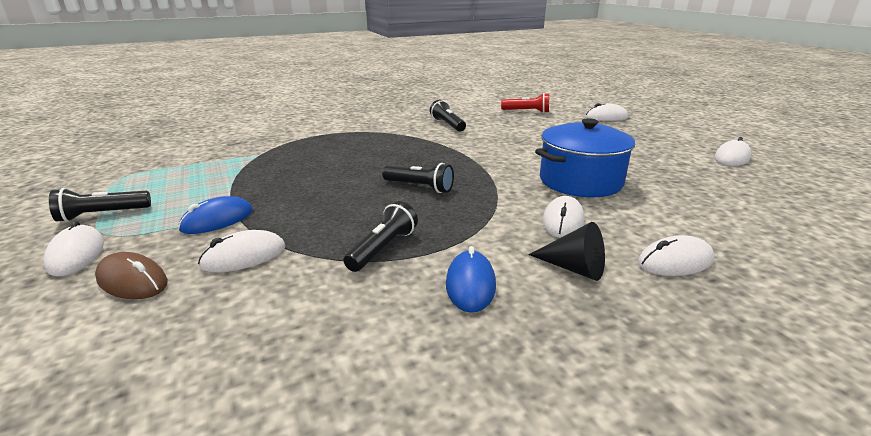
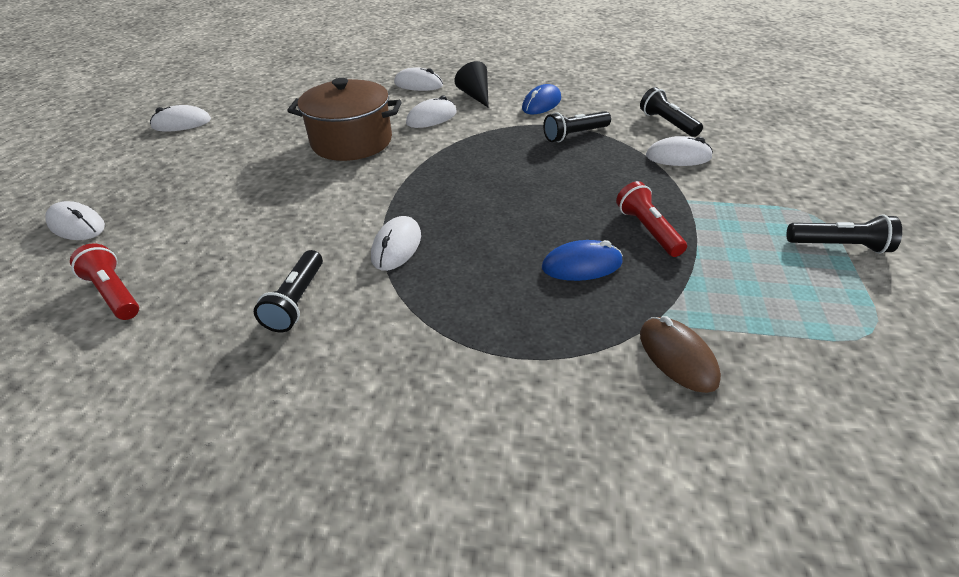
camera: 145 degrees left, 15 degrees up
(76, 254) = (825, 198): white mouse -> white mouse (397, 246)
(132, 281) = (759, 161): brown mouse -> brown mouse (677, 357)
(217, 220) = (705, 199): blue mouse -> blue mouse (581, 265)
(271, 188) = (648, 230): none -> red flashlight
(419, 187) = (493, 180): black flashlight -> black flashlight (667, 123)
(580, 181) = (352, 142): blue pot -> brown pot

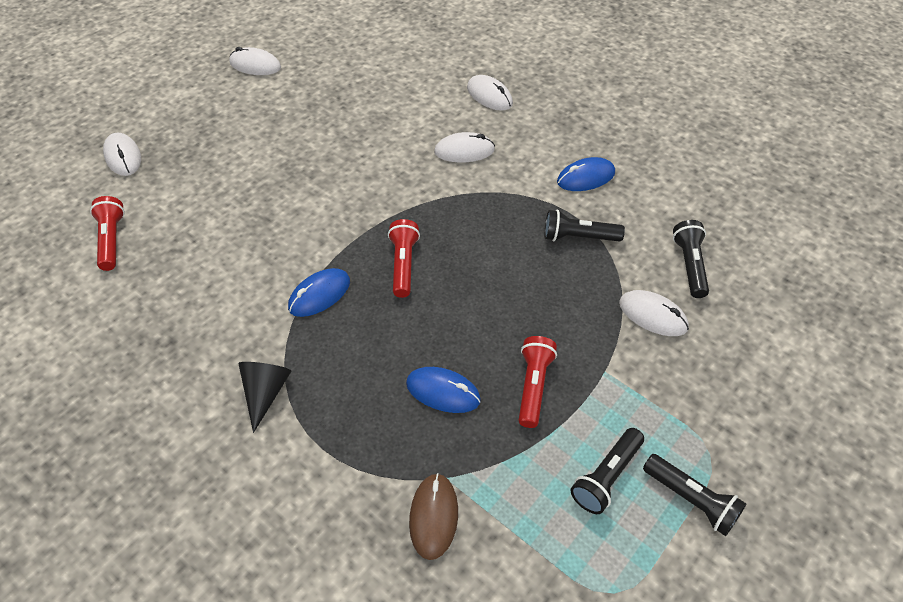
camera: 30 degrees right, 10 degrees up
(297, 301) = (216, 311): black flashlight -> black flashlight (606, 476)
(352, 142) = (372, 152): brown pot -> none
(397, 246) = (319, 295): white mouse -> blue mouse
(454, 198) = (403, 265): none -> red flashlight
(475, 96) = (530, 136): black cone -> black cone (265, 393)

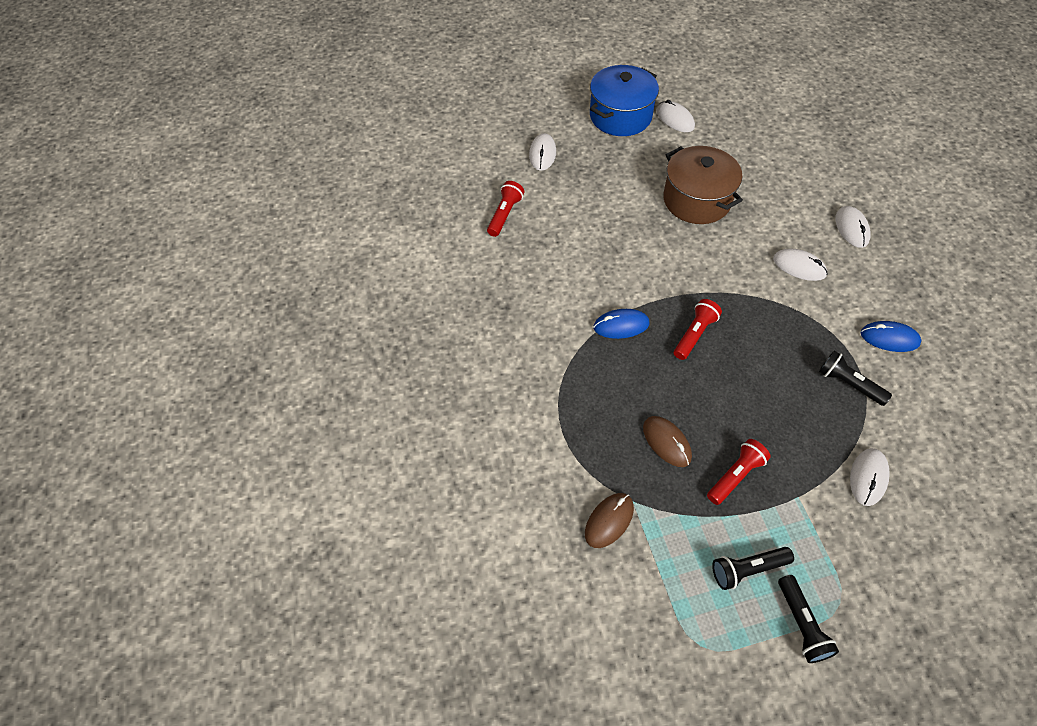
camera: 35 degrees right, 5 degrees up
(193, 84) = (620, 116): none -> blue pot
(265, 393) = (547, 375): black cone -> none
(325, 132) = (696, 200): none -> brown pot
(443, 392) = (666, 442): blue mouse -> brown mouse
(652, 315) = (868, 477): white mouse -> white mouse turned 45 degrees clockwise
(689, 265) = (930, 456): black flashlight -> none

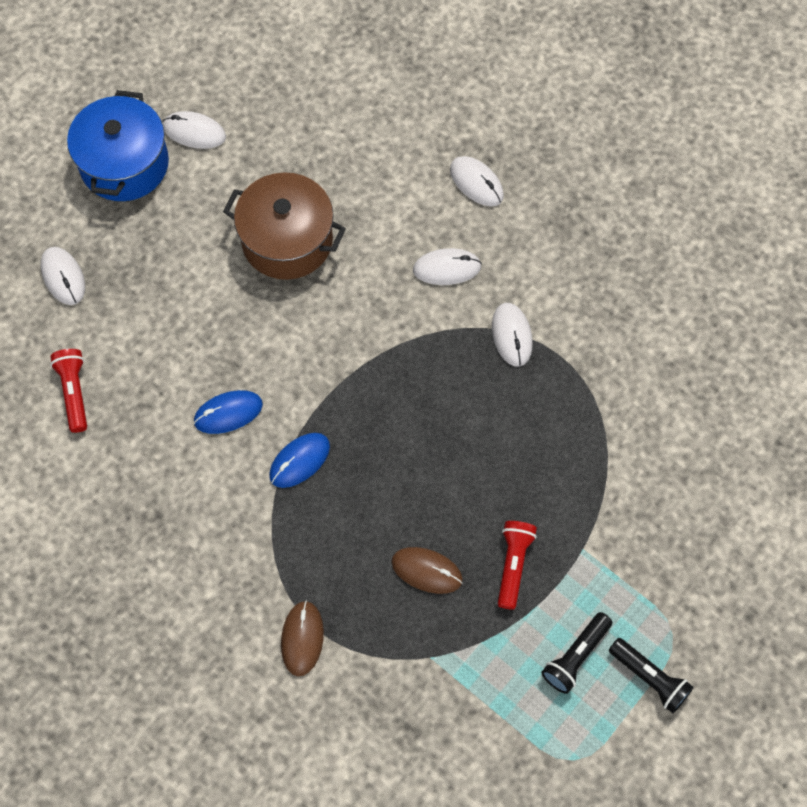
camera: 35 degrees left, 10 degrees up
(609, 521) = (420, 694): brown mouse -> brown mouse (302, 639)
(694, 334) = (383, 424): red flashlight -> none
(848, 384) = (568, 389): black flashlight -> none
(868, 477) = (636, 485): white mouse -> white mouse (512, 335)
(889, 338) = (581, 307): blue mouse -> blue mouse (228, 413)

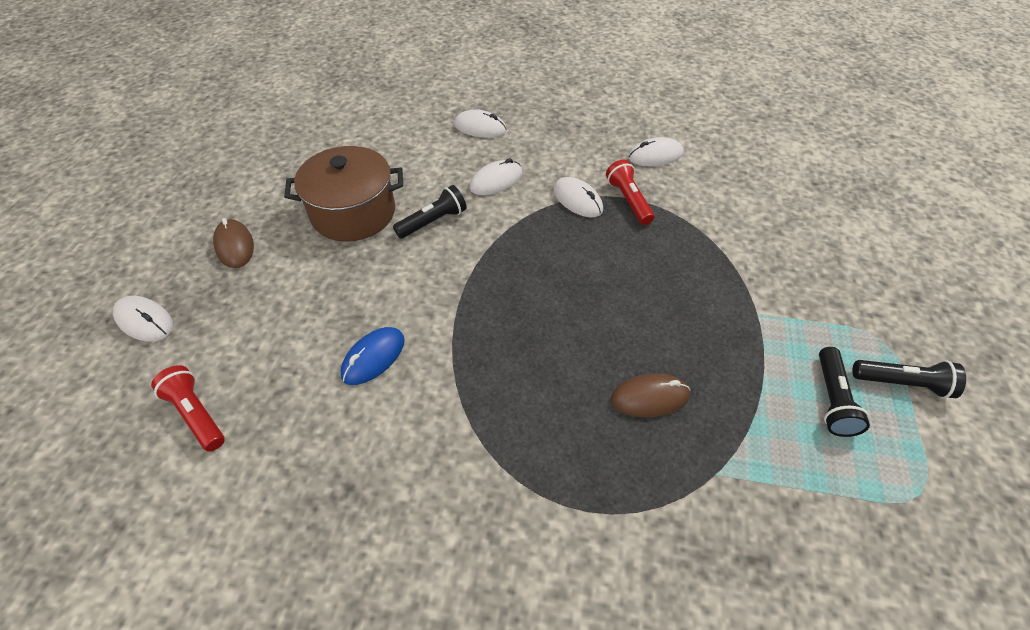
camera: 30 degrees left, 15 degrees down
(124, 164) = (175, 218): blue pot -> none
(194, 132) = (231, 177): white mouse -> white mouse (655, 156)
(299, 461) = (467, 364): blue mouse -> none
(302, 639) = (581, 530): brown mouse -> brown mouse (234, 246)
(355, 290) = (433, 222): none -> black flashlight
(513, 565) = (716, 354): red flashlight -> red flashlight (628, 200)

